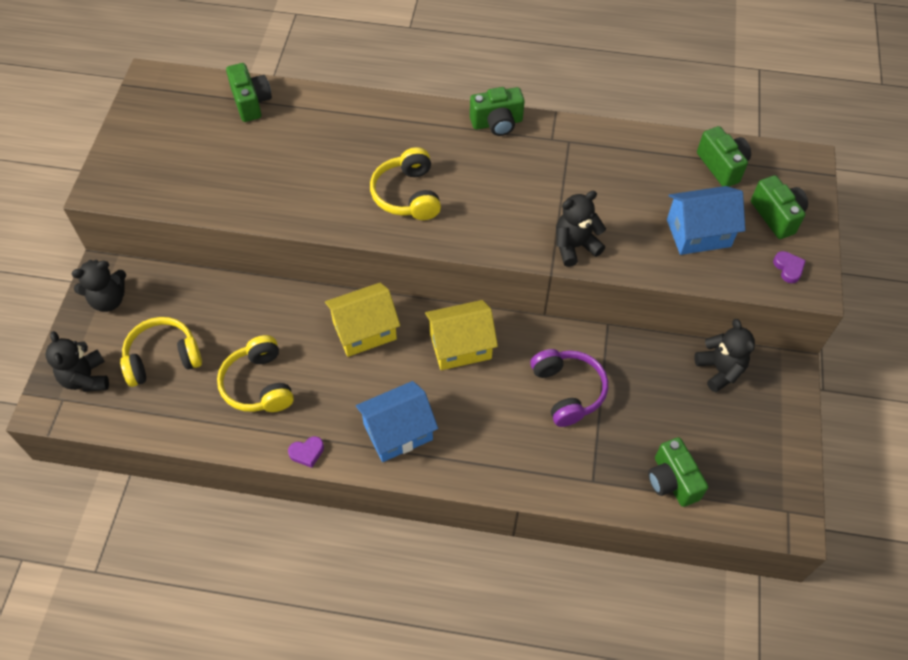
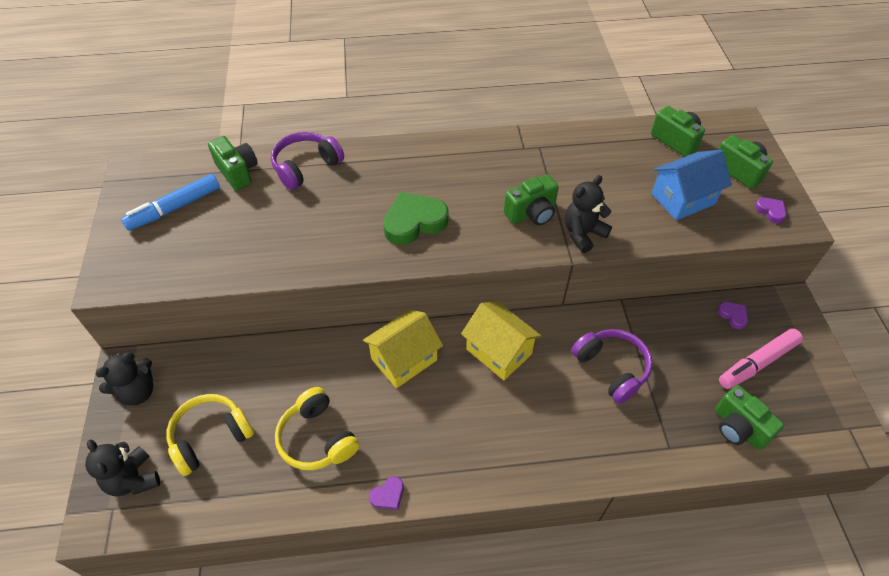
camera: 15 degrees left, 5 degrees down
(180, 127) = (174, 208): none -> blue marker
(320, 111) = (306, 167): none -> purple headphones
(398, 432) = (470, 449): blue house -> none
(408, 195) = (414, 222): yellow headphones -> green heart
(460, 346) = (499, 351): yellow house -> yellow house turned 75 degrees clockwise
(497, 123) = (471, 145): green camera -> green camera (531, 213)
(720, 370) = (733, 316): black teddy bear -> purple heart
(722, 424) = (757, 363): none -> pink marker

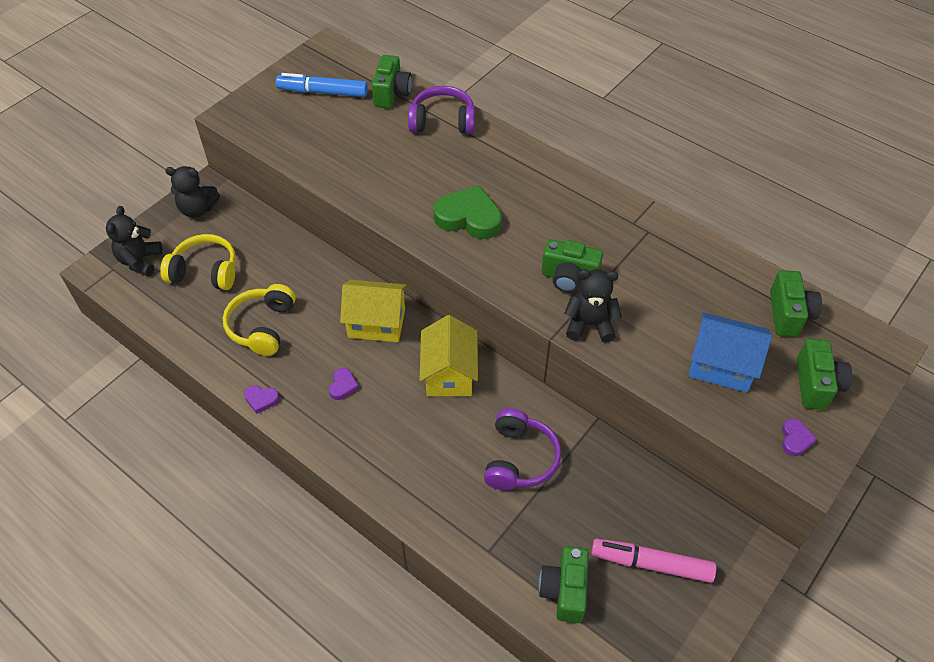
camera: 45 degrees right, 0 degrees up
(733, 316) = (682, 512): purple heart -> purple heart (343, 386)

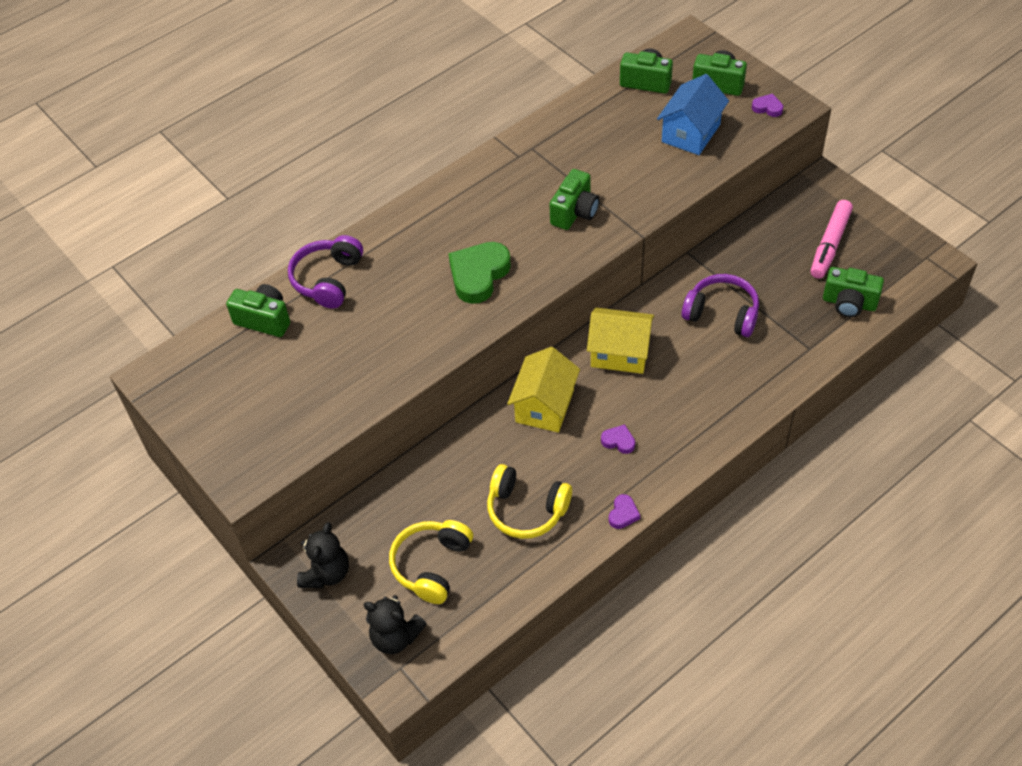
camera: 75 degrees left, 0 degrees up
(323, 92) = (236, 385): blue marker -> none
(590, 324) = (632, 207): black teddy bear -> none

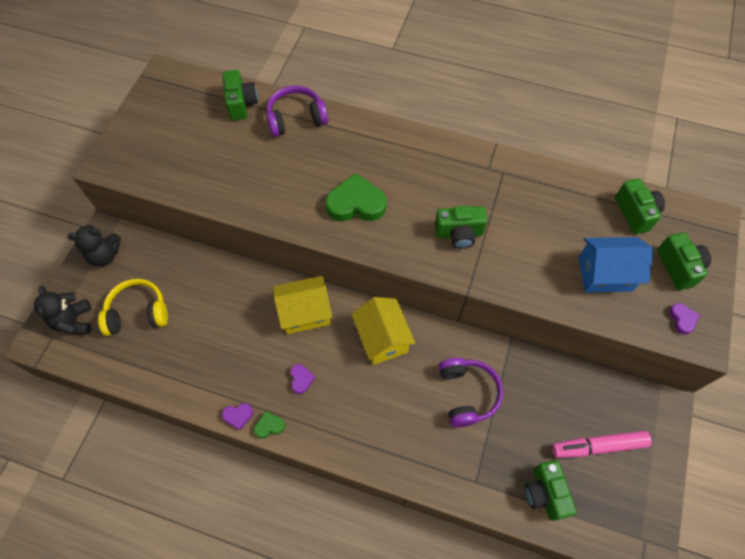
camera: 55 degrees right, 10 degrees up
(526, 509) = (210, 348): yellow headphones -> none
(652, 490) = (269, 426): none -> green heart

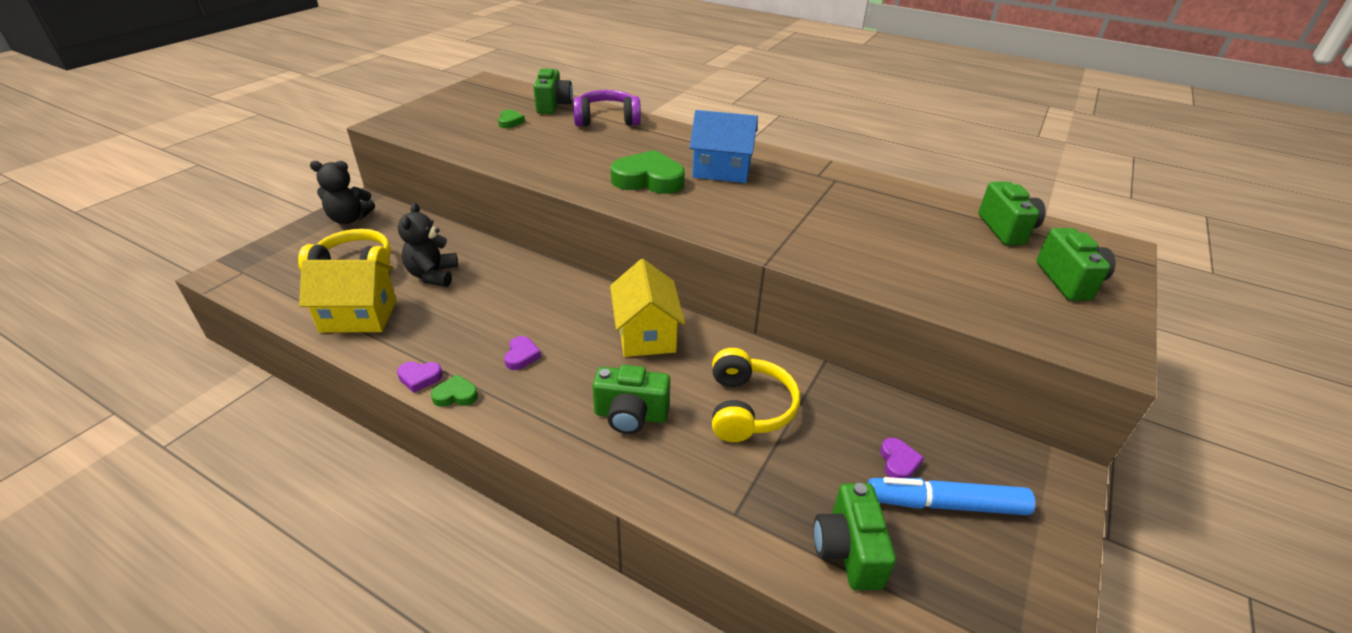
camera: 10 degrees right, 25 degrees down
(74, 321) = (277, 263): black teddy bear -> black teddy bear (433, 275)
(213, 139) = (510, 122): none -> green heart
(305, 313) = (555, 296): yellow house -> yellow house (359, 316)
(459, 234) = (768, 216): green camera -> green camera (631, 415)
(467, 394) = (747, 408): purple headphones -> yellow headphones
(598, 446) = (945, 504): pink marker -> blue marker
(605, 274) = (960, 273): blue house -> blue house (721, 170)
(682, 319) = (1077, 329): purple heart -> purple heart (898, 462)

